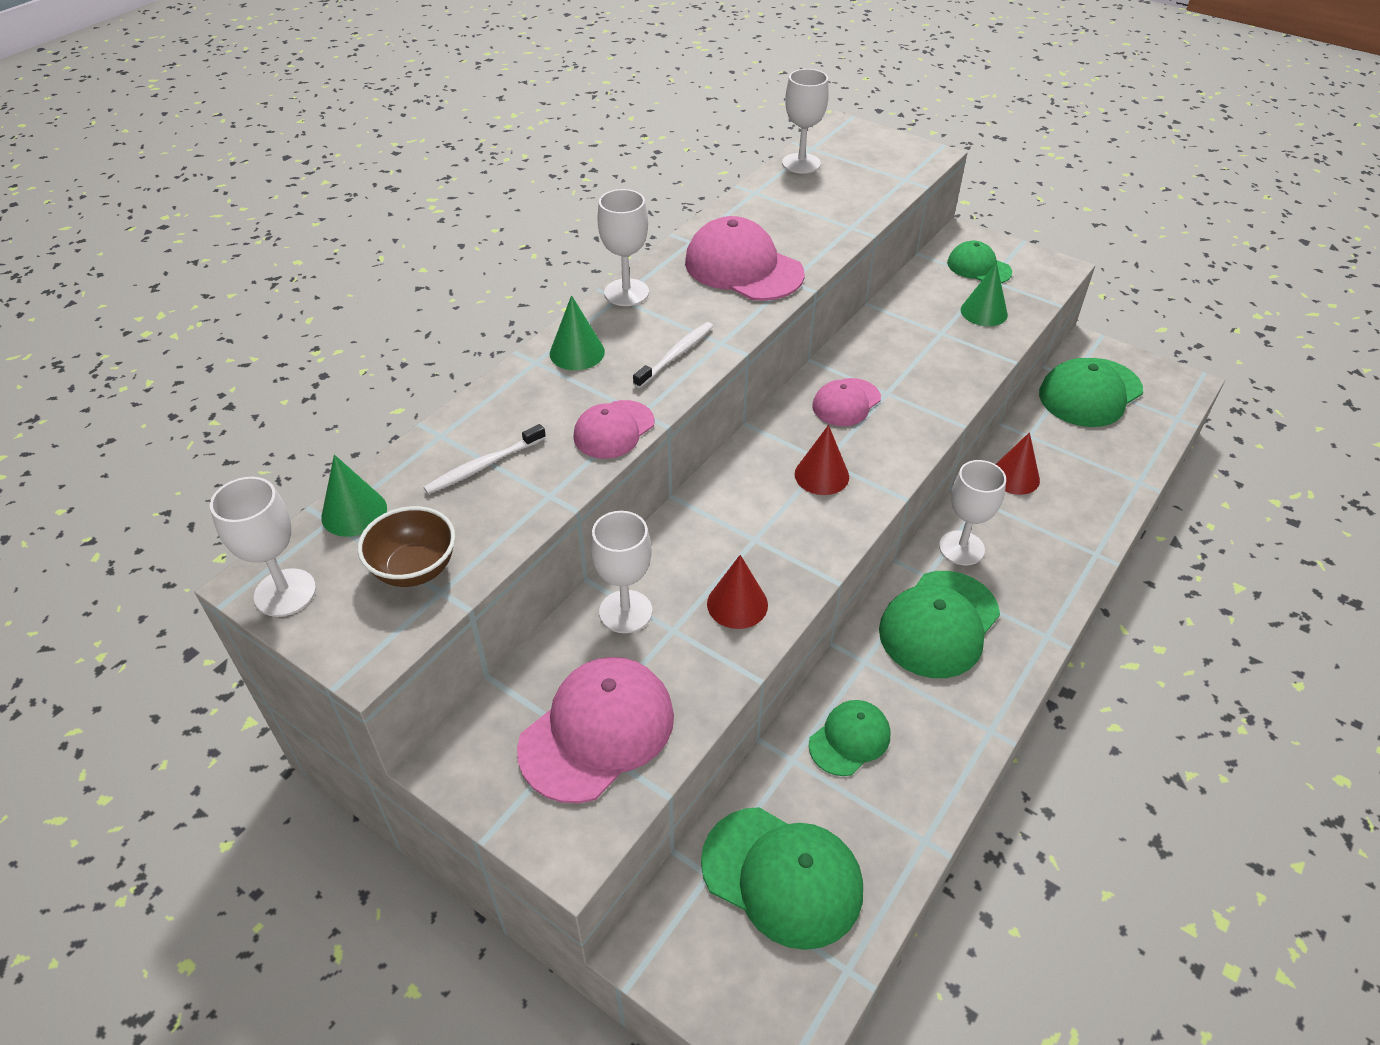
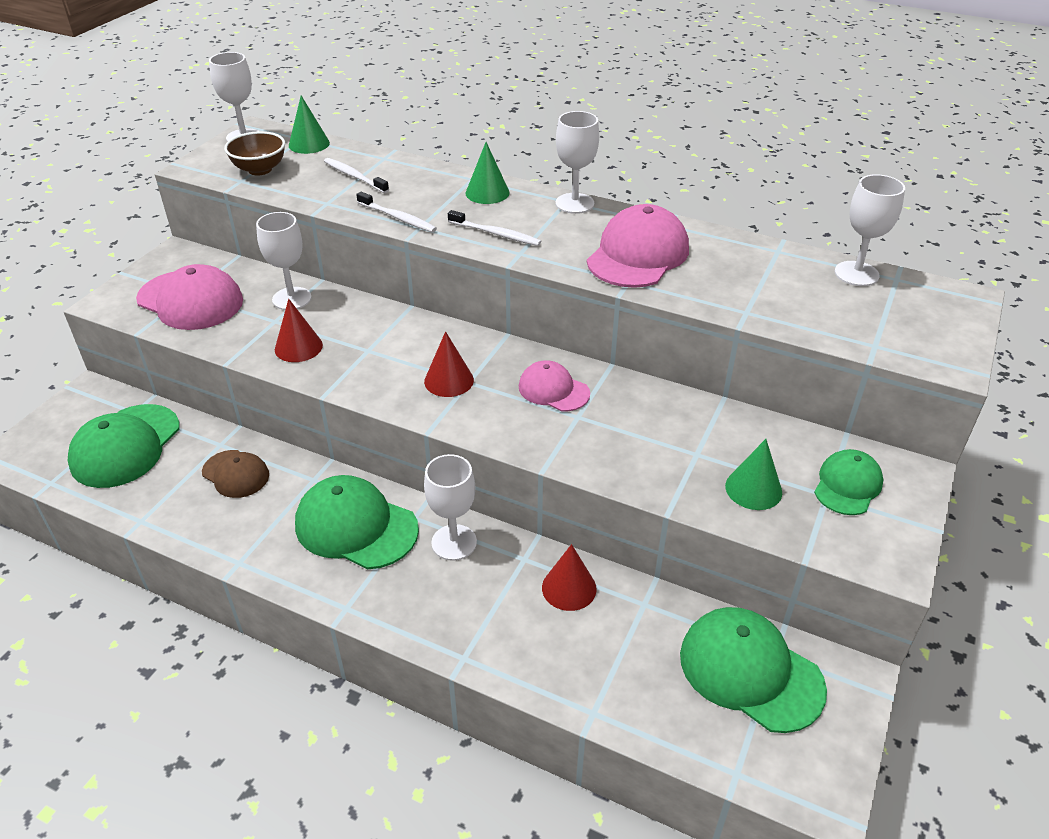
camera: 80 degrees right, 5 degrees down
(614, 430) = (398, 218): pink cap -> white toothbrush
(849, 739) = (235, 474): green cap -> brown cap

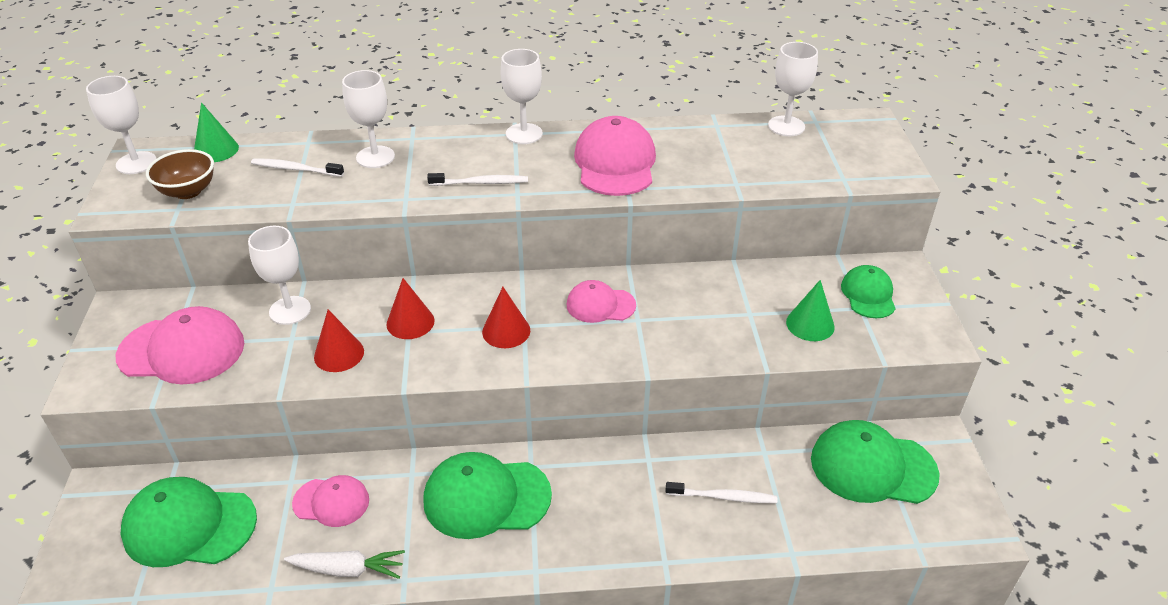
camera: 30 degrees left, 0 degrees up
(125, 446) = (189, 526): green cap -> green cap turned 105 degrees clockwise
(205, 533) = (348, 569): none -> white carrot
(235, 474) = (331, 502): brown cap -> pink cap
(398, 218) = (377, 196): white toothbrush -> white toothbrush (724, 497)
(454, 542) = (581, 472): white goblet -> white goblet (375, 157)
(487, 193) = (438, 147): green cone -> none
(569, 588) = (701, 466): red cone -> red cone (410, 322)

